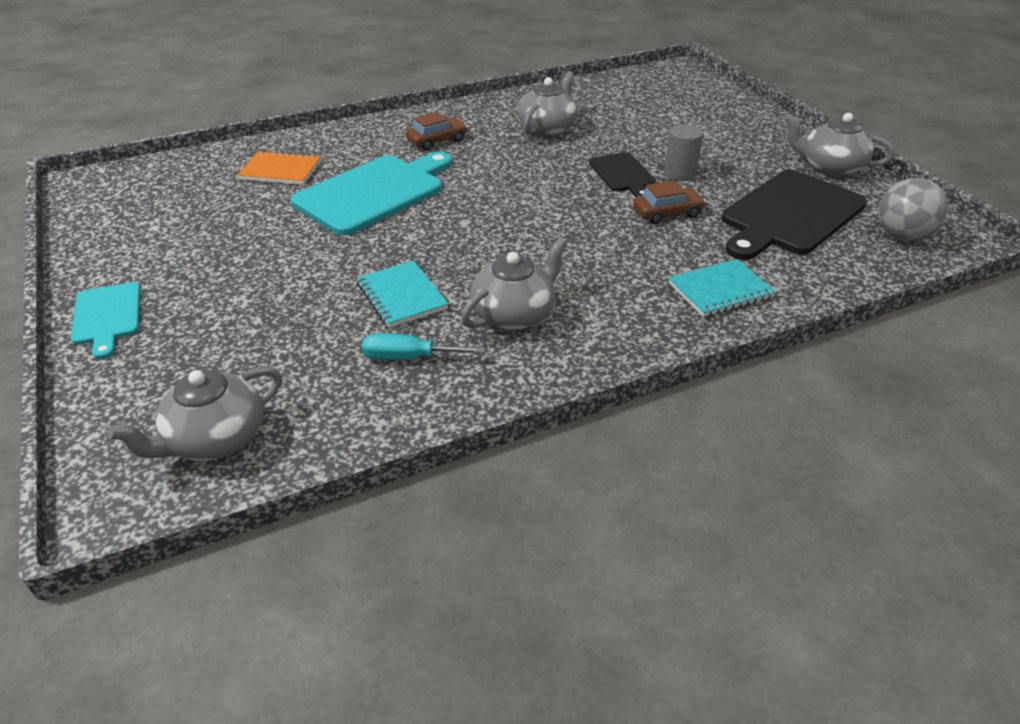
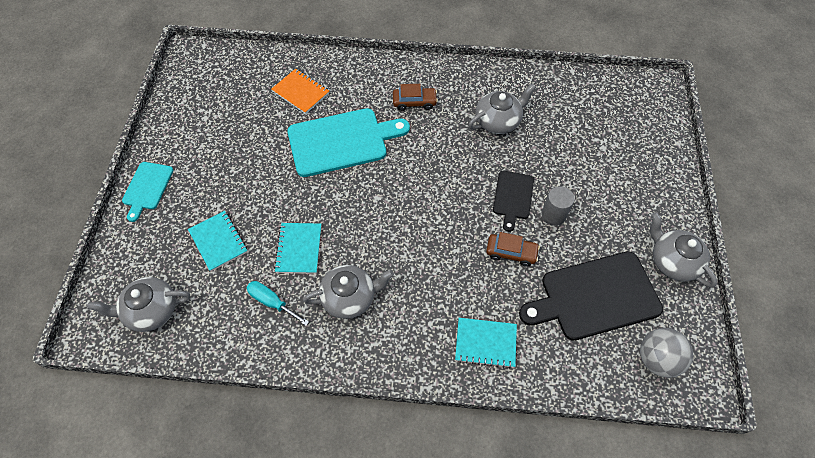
camera: 30 degrees right, 20 degrees up
(273, 329) = (218, 241): none -> turquoise notebook

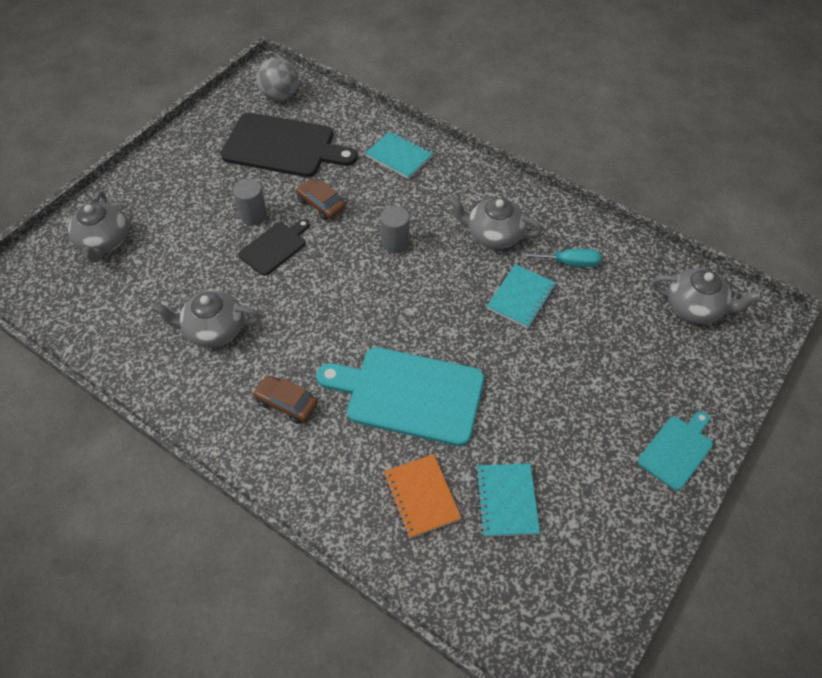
camera: 150 degrees left, 5 degrees down
(218, 241) = (605, 343): turquoise notebook -> turquoise notebook (506, 500)
(272, 302) = (569, 263): turquoise screwdriver -> turquoise screwdriver turned 60 degrees counterclockwise
(425, 248) = (395, 243): none -> grey cylinder
(673, 261) = (195, 140): grey teapot -> grey teapot (104, 242)

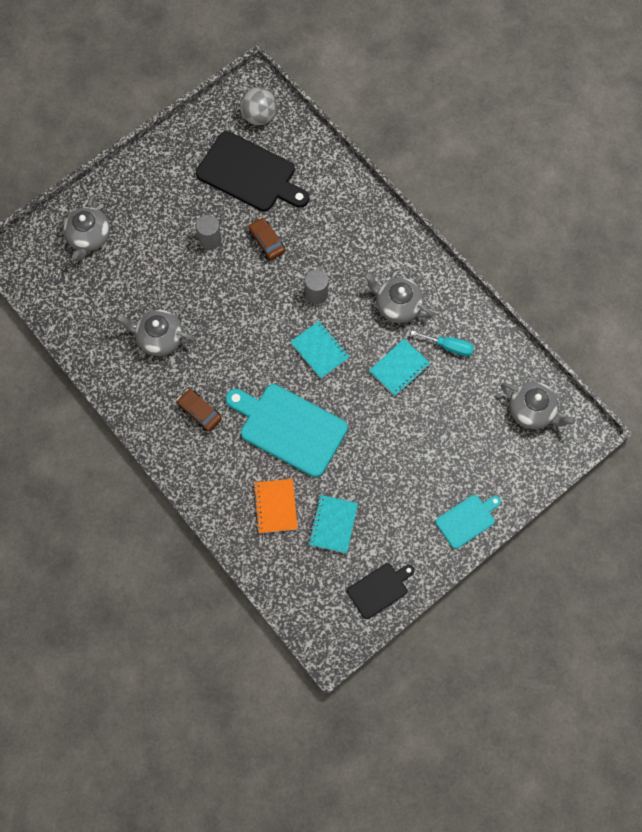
camera: 15 degrees right, 15 degrees up
(275, 247) = (220, 274): black cutting board -> black cutting board (379, 589)
(399, 156) = (344, 207): turquoise notebook -> turquoise notebook (320, 350)

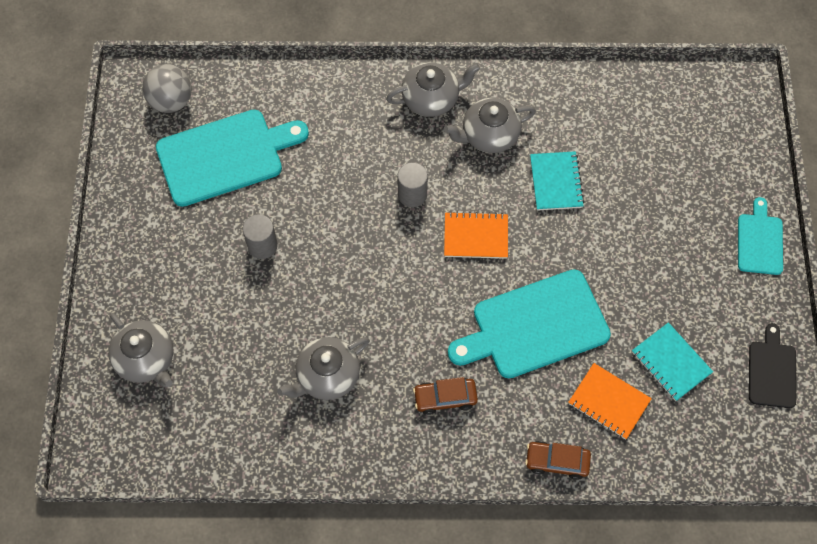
camera: 50 degrees left, 5 degrees down
(250, 174) = (225, 156): black cutting board -> turquoise cutting board
(266, 242) = (314, 196): brown car -> brown car (557, 461)
(320, 350) = (476, 236): turquoise notebook -> orange notebook
(449, 346) = (570, 124): turquoise screwdriver -> none
(532, 411) = (694, 107): grey teapot -> grey teapot (431, 99)

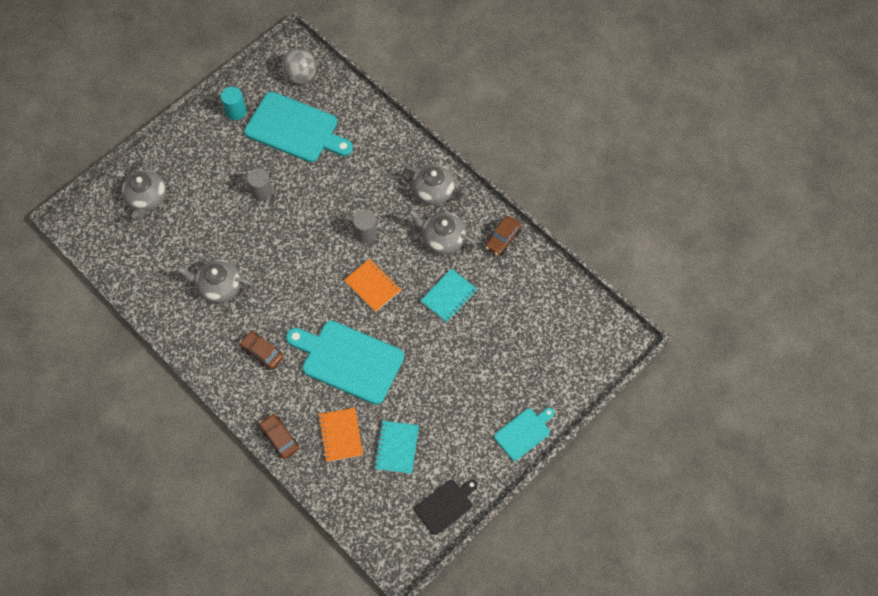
camera: 45 degrees right, 0 degrees up
(141, 191) = (236, 111): none -> turquoise cylinder
(542, 87) = (502, 239): none -> brown car

